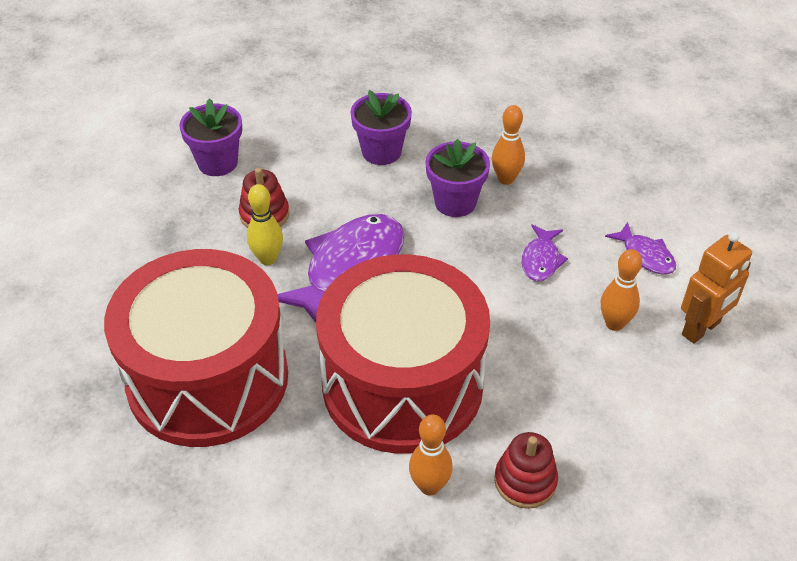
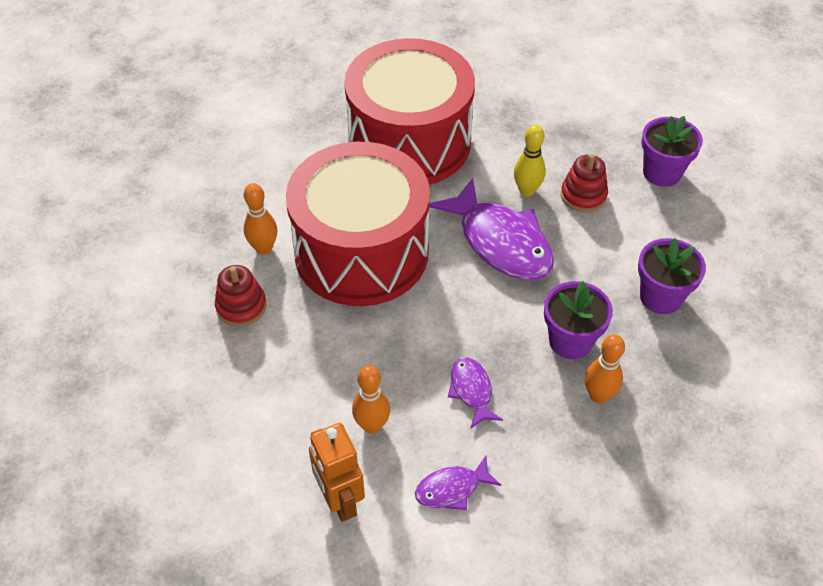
camera: 105 degrees right, 5 degrees up
(541, 260) = (471, 391): purple fish -> purple fish turned 45 degrees clockwise

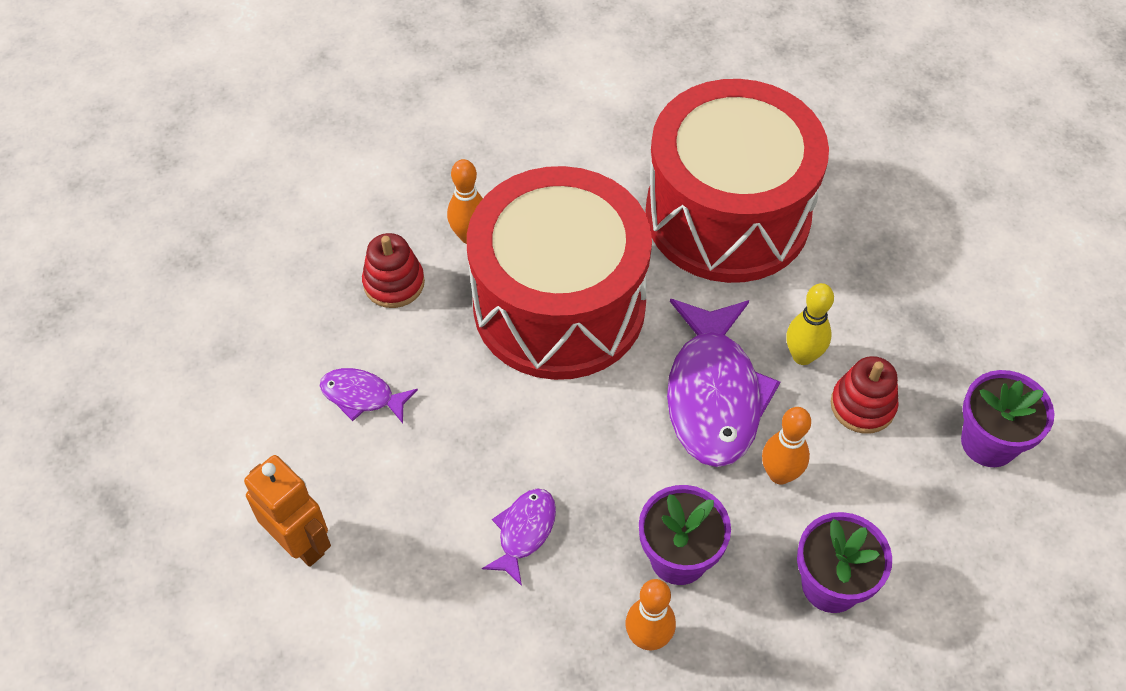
camera: 40 degrees right, 5 degrees up
(339, 500) = (301, 542): orange robot -> orange robot turned 120 degrees clockwise
(372, 425) = (397, 493): orange bowling pin -> orange bowling pin (779, 474)
(452, 489) = (409, 615): purple fish -> purple fish (362, 396)

